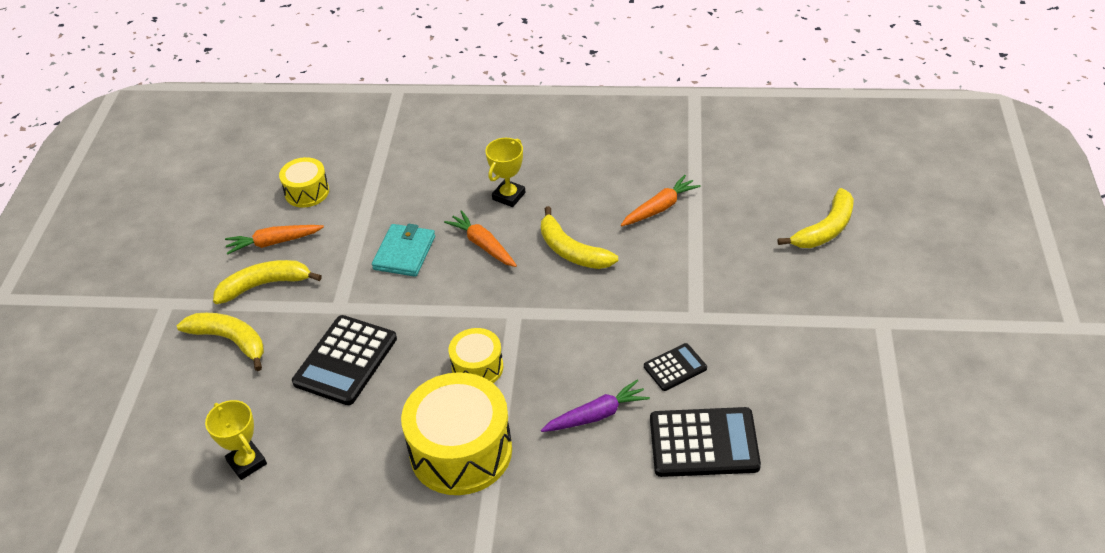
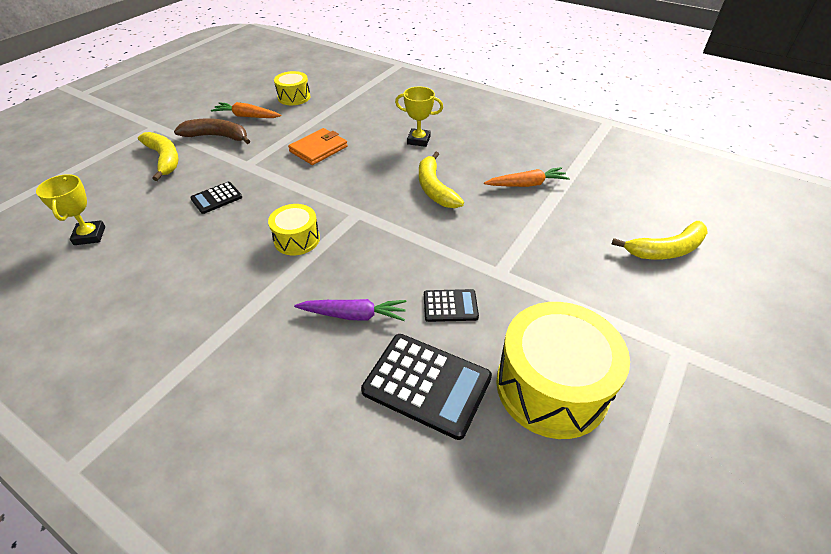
camera: 25 degrees right, 0 degrees up
(264, 285) = (217, 136): yellow banana -> brown banana
(345, 360) = (216, 198): black calculator -> black calculator, size x0.54
(404, 253) = (318, 149): turquoise wallet -> orange wallet
(461, 451) = (228, 294): yellow drum -> yellow drum (551, 386)
(483, 245) = (374, 163): orange carrot -> none
(508, 196) = (418, 140): yellow trophy -> yellow trophy turned 45 degrees clockwise

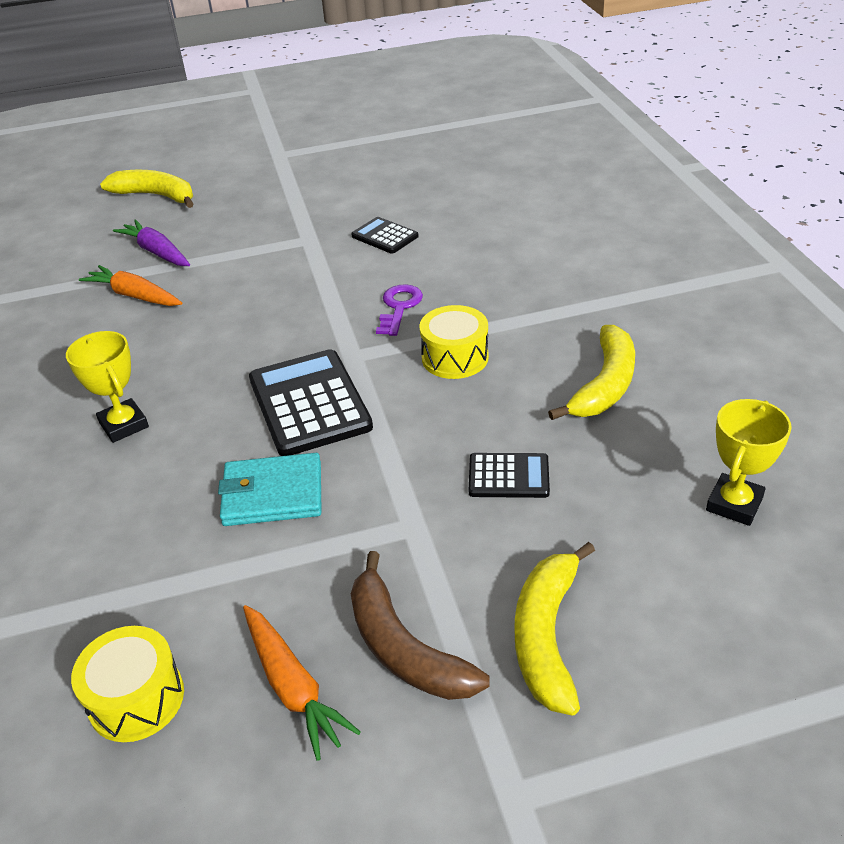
camera: 135 degrees left, 5 degrees down
(318, 149) = (272, 494): orange wallet -> turquoise wallet
(353, 315) = (473, 264): purple carrot -> purple carrot (157, 252)
(366, 253) = (399, 307): none -> purple key
(426, 385) = (468, 205): black calculator -> black calculator (309, 403)
(434, 188) = (228, 340): yellow banana -> yellow banana (605, 385)
(551, 386) = (387, 173): yellow drum -> none

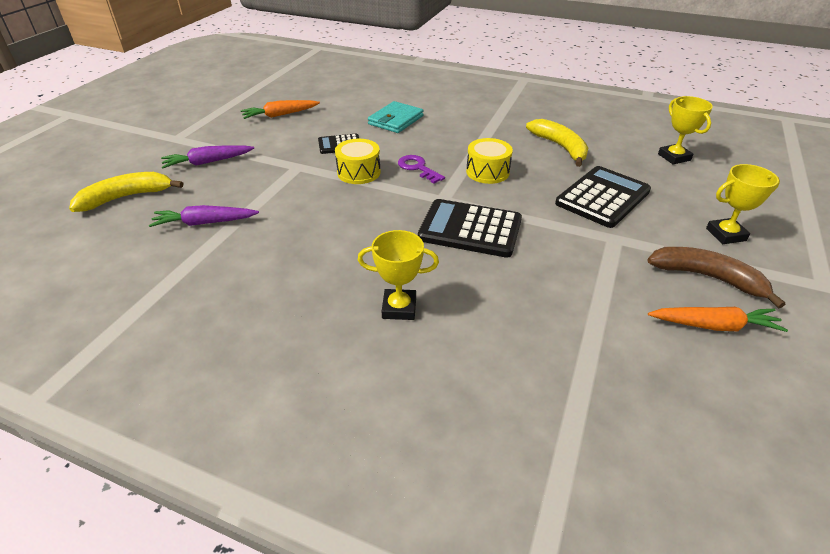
camera: 55 degrees left, 0 degrees up
(135, 296) = (245, 251): orange carrot -> orange carrot (280, 115)
(136, 699) = (687, 394): yellow drum -> yellow drum (359, 172)
(257, 193) = (208, 162): none -> purple carrot
(272, 494) = (542, 273): turquoise wallet -> turquoise wallet (395, 120)
(404, 648) = (707, 277): brown banana -> brown banana turned 150 degrees counterclockwise
(508, 476) = (603, 197): black calculator -> black calculator, size x1.84
(546, 636) = (725, 234): yellow banana -> yellow trophy

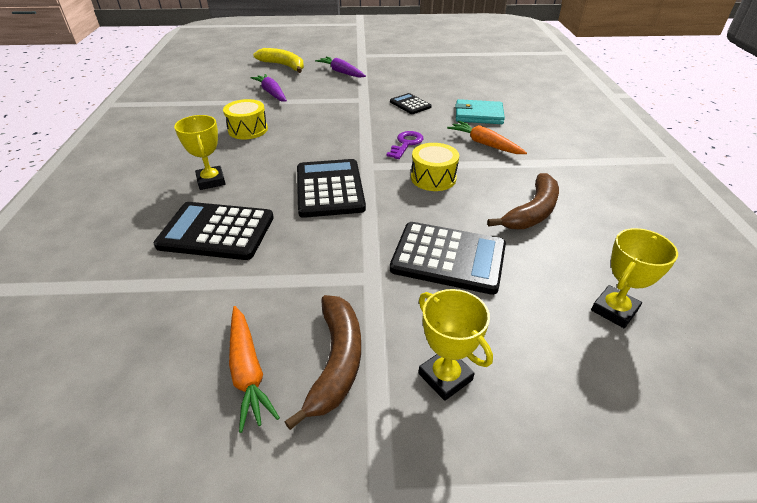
camera: 65 degrees right, 0 degrees up
(280, 115) = (430, 73): orange carrot -> orange carrot (485, 144)
(359, 172) = (375, 122): yellow drum -> yellow drum (248, 130)
(508, 317) = (216, 231): none -> black calculator
(560, 147) = (532, 212): yellow banana -> brown banana

